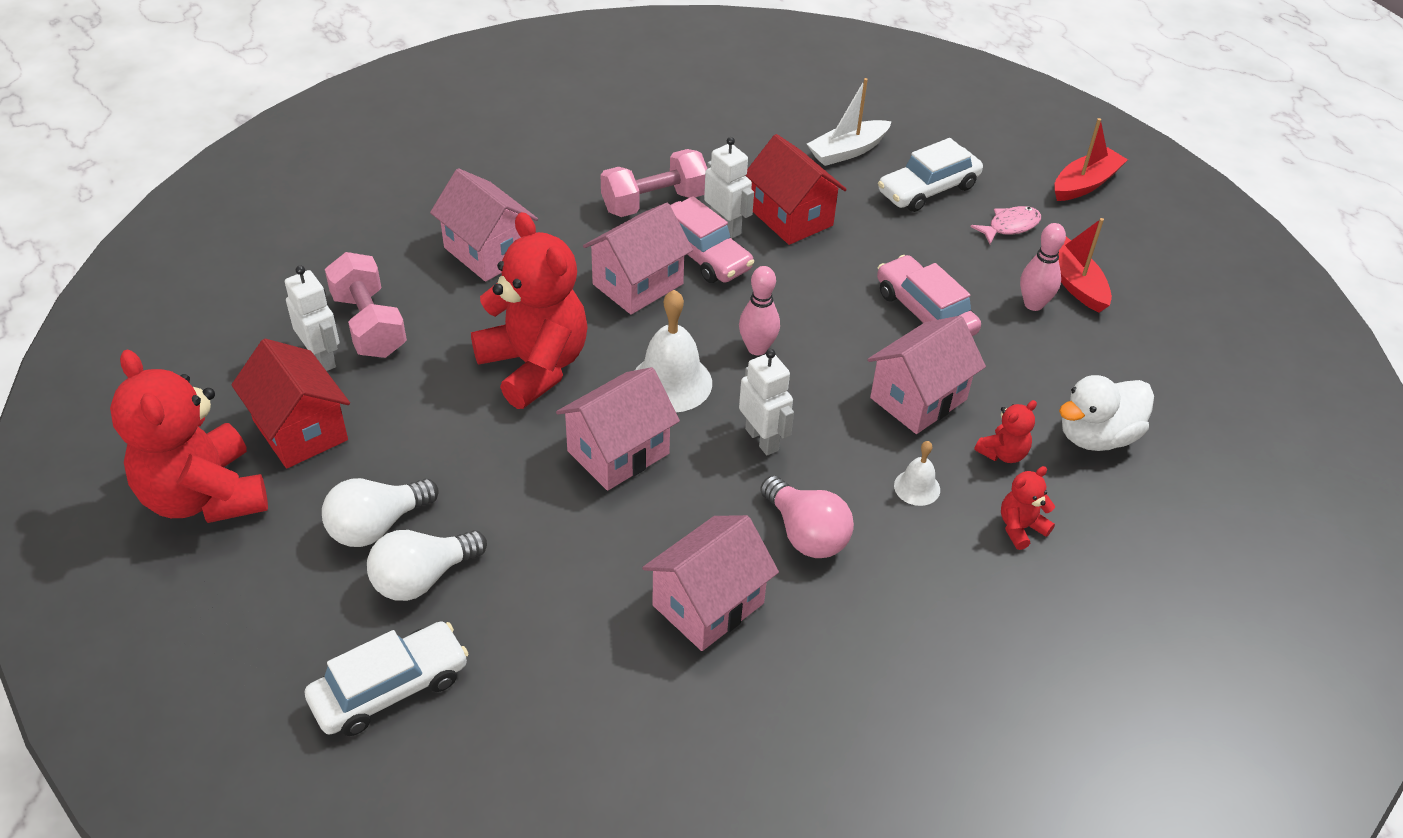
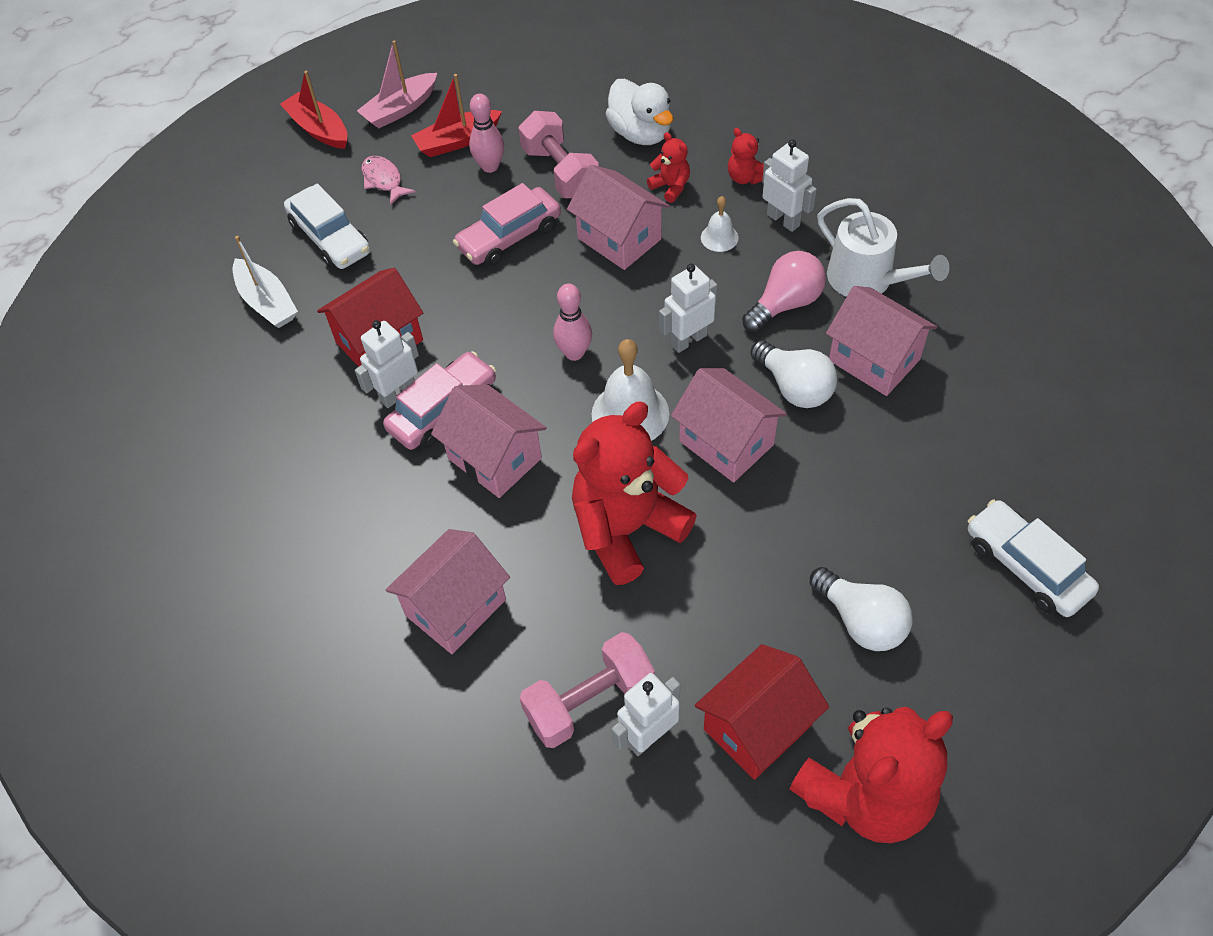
camera: 90 degrees left, 10 degrees up
(422, 578) = (908, 568): white light bulb -> white light bulb (794, 387)
(654, 203) = (360, 461): pink dumbbell -> pink dumbbell (560, 172)
(837, 622) = (867, 280): none -> white watering can
(945, 554) = (783, 220): none -> white robot
(1122, 241) = (400, 109): none -> pink boat

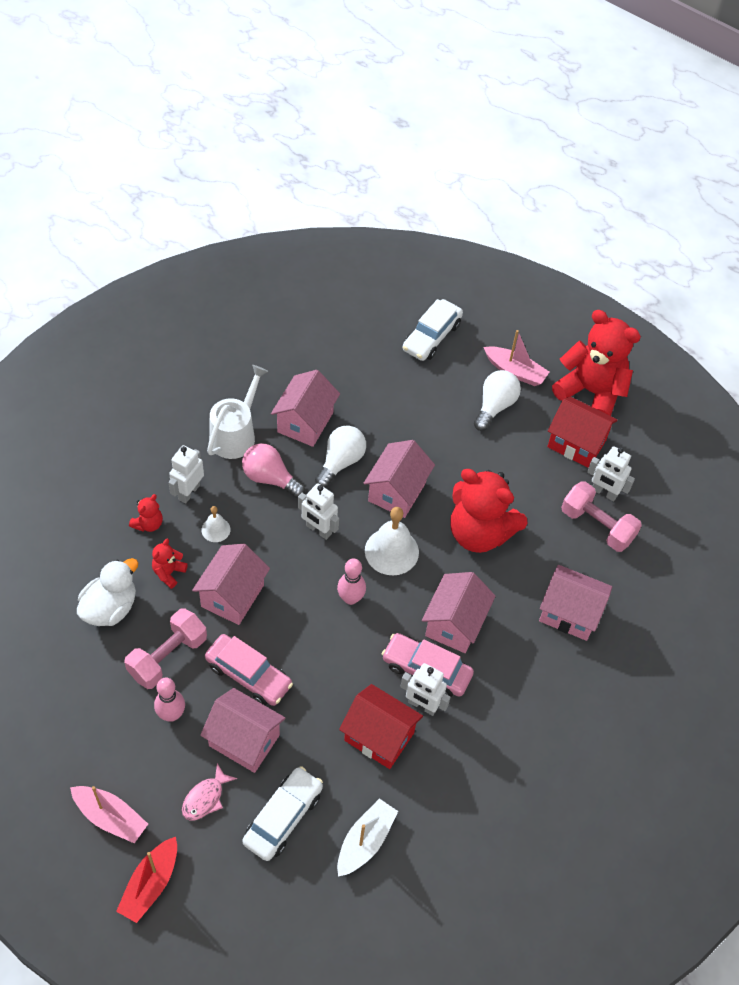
camera: 115 degrees left, 0 degrees up
(432, 220) = (244, 740): none -> pink house
(457, 141) = (145, 751): red boat -> none
(933, 677) = (515, 371): none -> pink boat

